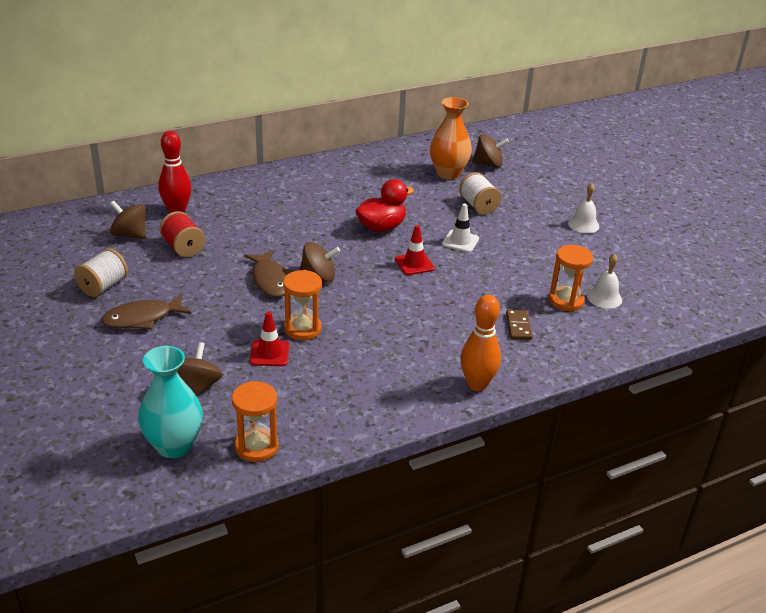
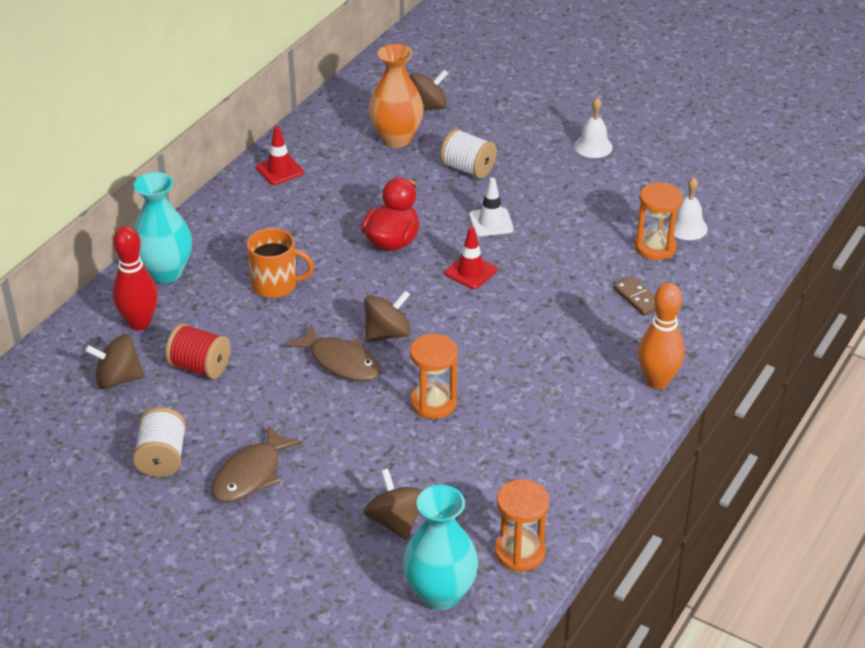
camera: 30 degrees left, 5 degrees up
(223, 191) = (165, 272): none -> turquoise vase
(269, 353) = (429, 447): red traffic cone -> red traffic cone (280, 170)
(280, 222) = (276, 285): none -> orange mug

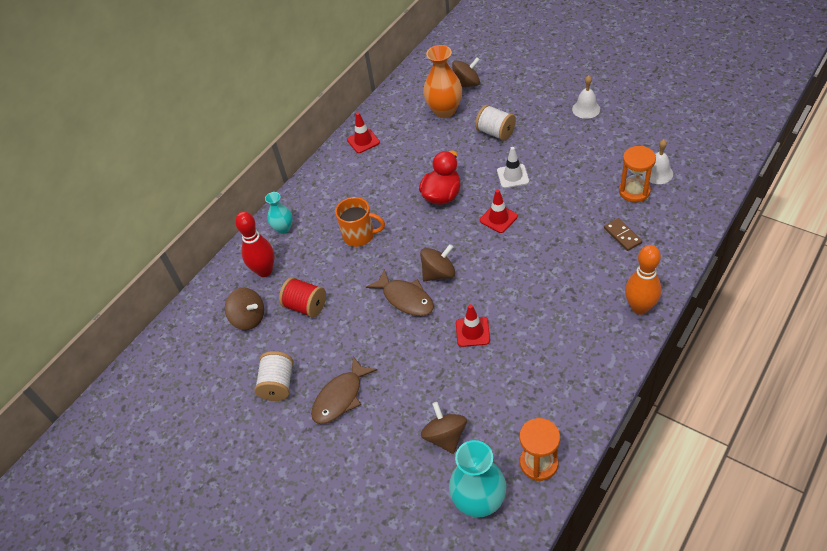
camera: 10 degrees right, 10 degrees up
(118, 379) = (249, 318): brown spinning top -> brown spinning top turned 150 degrees counterclockwise
(165, 272) = (283, 228): turquoise vase -> turquoise vase, size x0.58
(433, 403) = (472, 332): orange hourglass -> red traffic cone

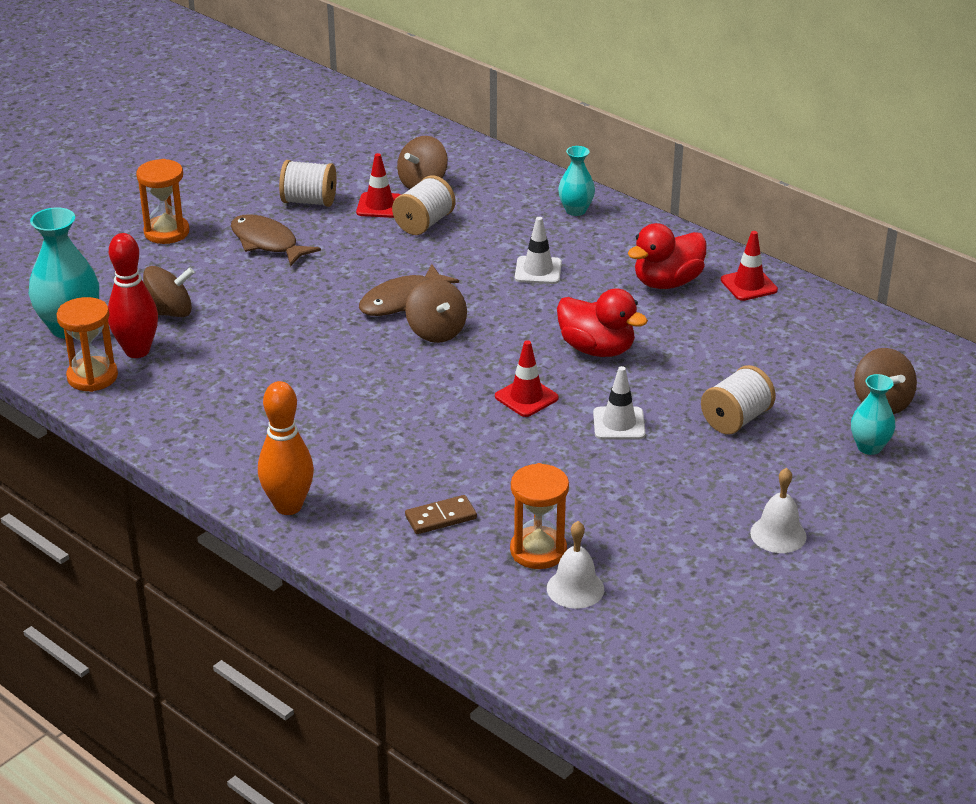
camera: 90 degrees right, 15 degrees down
(264, 271) = (500, 195): red bowling pin -> red bowling pin (137, 351)
(305, 306) = (424, 223): red spool -> white spool
(331, 474) = (166, 232): none -> orange hourglass
(359, 235) = (538, 271): orange mug -> white traffic cone
(365, 175) = (667, 282): none -> red duck
(444, 111) = (809, 371): orange vase -> none
(472, 332) = (318, 349): red traffic cone -> red traffic cone (379, 206)
(505, 85) = (869, 447): none -> turquoise vase

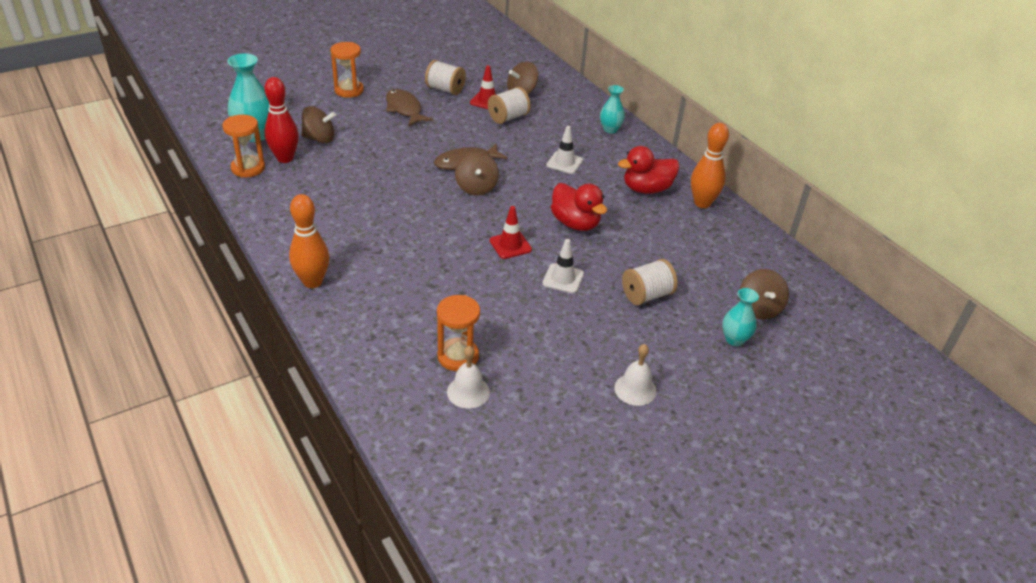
camera: 15 degrees right, 5 degrees up
(441, 517) = (406, 315): brown domino -> none
(749, 285) = (702, 203): red traffic cone -> orange bowling pin

